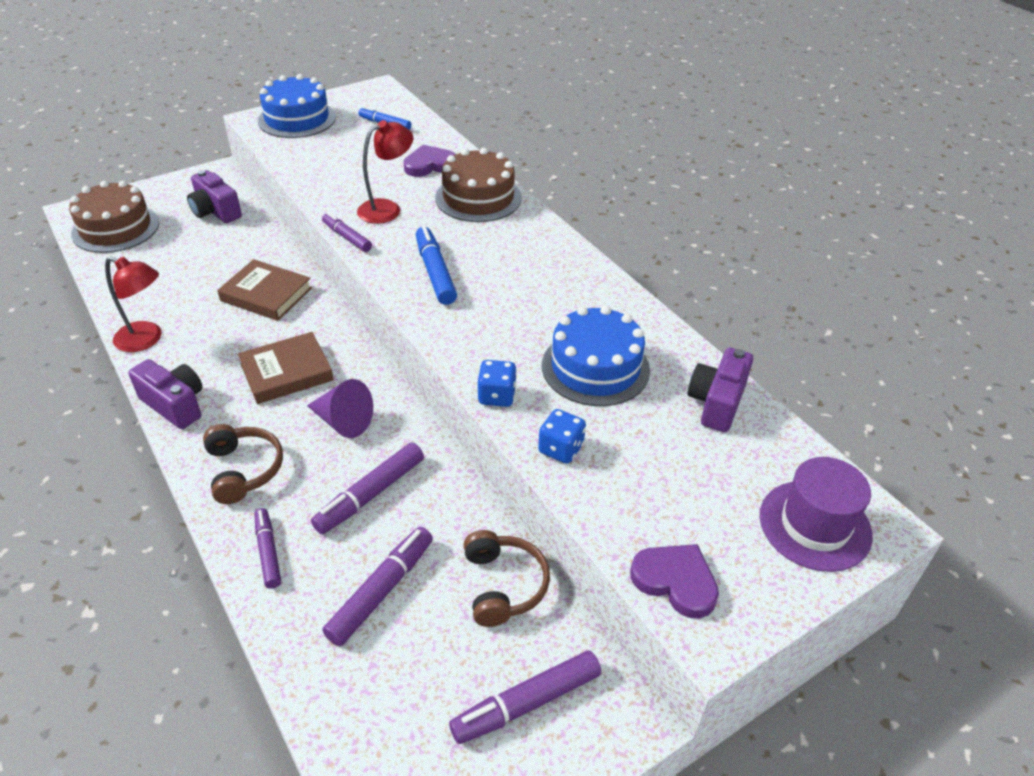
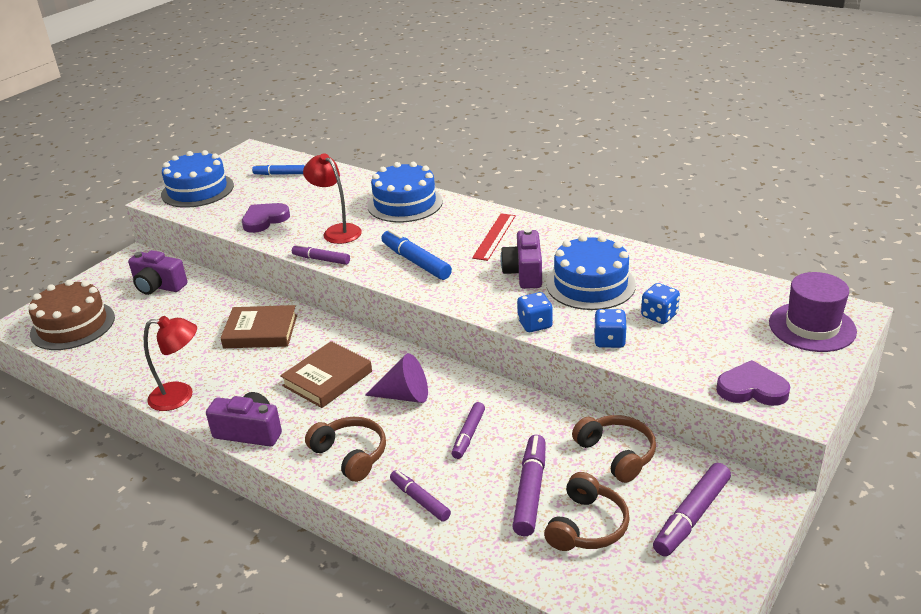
camera: 20 degrees left, 10 degrees down
(370, 494) = (468, 435): purple marker -> purple marker, size x0.65
(387, 209) = (337, 231): red lamp -> red lamp turned 75 degrees counterclockwise
(406, 661) = (586, 526): none -> brown headphones
(430, 165) = (344, 192): purple heart -> purple heart (264, 220)
(478, 197) = (405, 203): brown cake -> blue cake
(538, 269) = (494, 236): none -> red ruler
(641, 438) = (659, 316): none -> blue dice
(716, 402) = (692, 279): purple camera -> purple camera (524, 273)

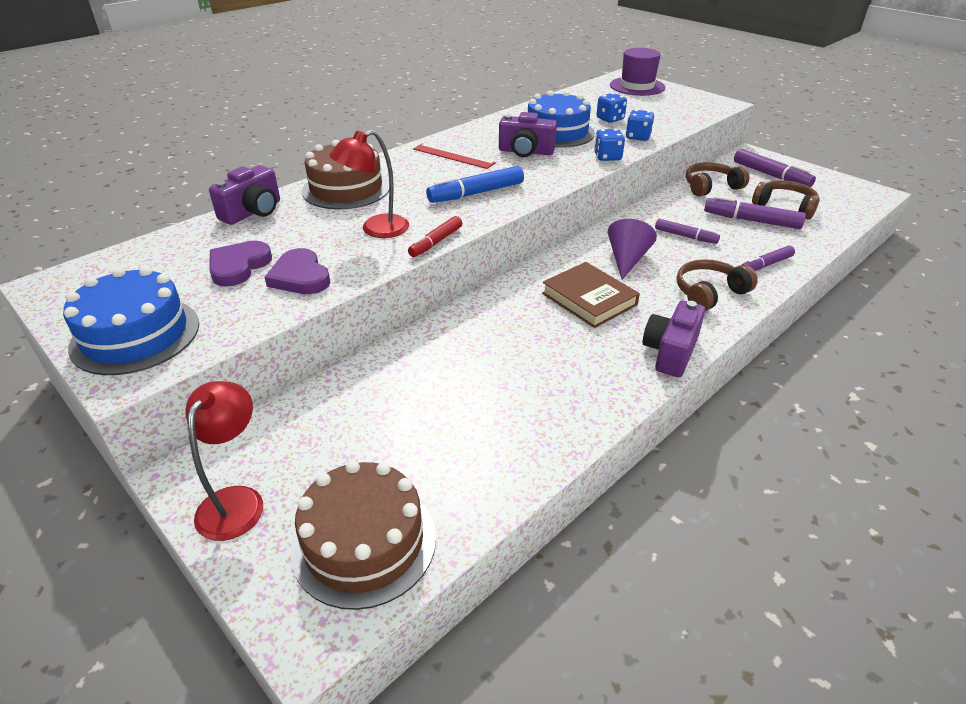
camera: 80 degrees left, 5 degrees up
(158, 286) = (307, 437): purple camera -> purple camera (253, 212)
(180, 396) = (595, 406): red lamp -> red lamp (236, 501)
(260, 331) = (480, 340): brown book -> none
(280, 174) = (170, 261): blue marker -> none
(321, 259) = (435, 242): purple marker -> red marker
(405, 203) = (346, 189): blue cake -> brown cake
(752, 389) = (701, 109): purple heart -> purple heart (238, 266)

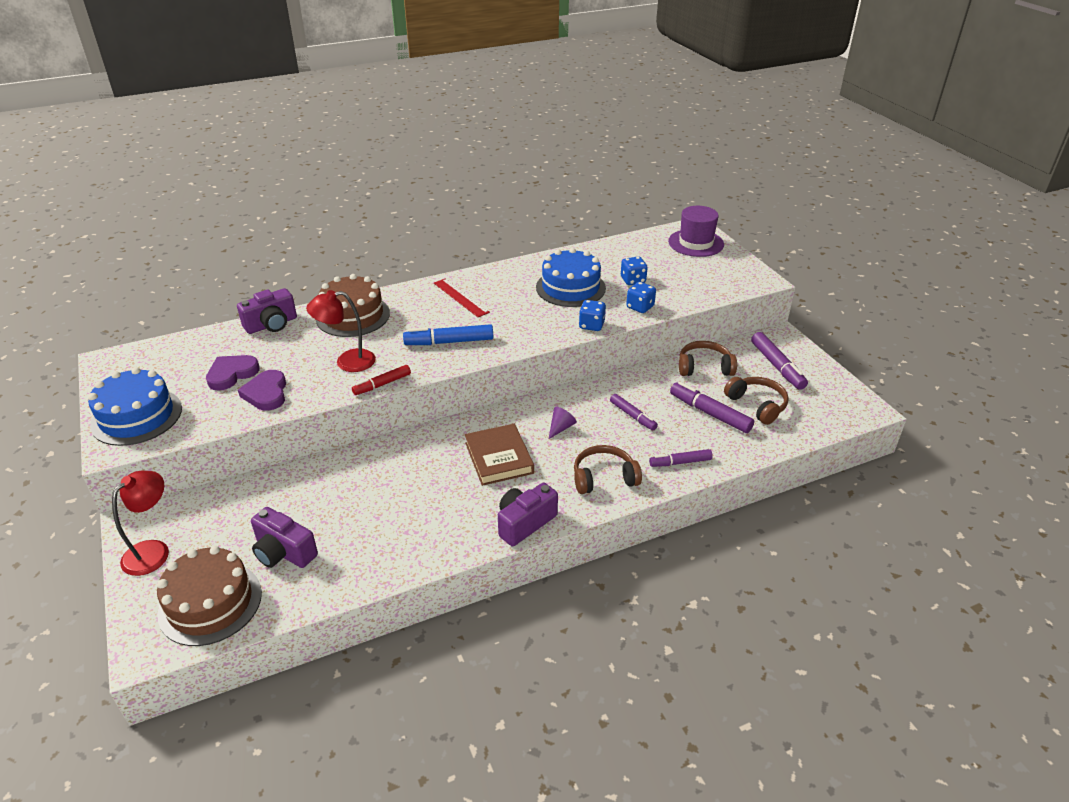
camera: 20 degrees right, 0 degrees up
(526, 152) = (525, 305): purple camera -> purple camera (283, 552)
(627, 260) = (561, 428): purple cone -> purple cone, size x0.61

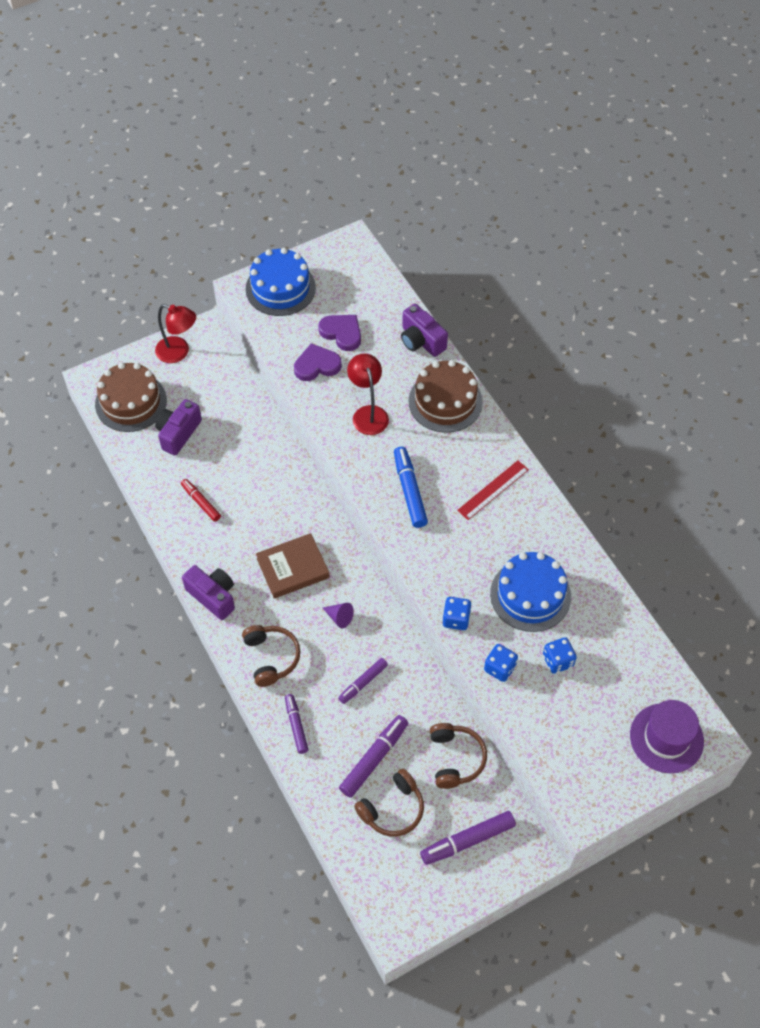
camera: 85 degrees right, 20 degrees up
(382, 384) = (336, 448): red marker -> red marker (201, 502)

